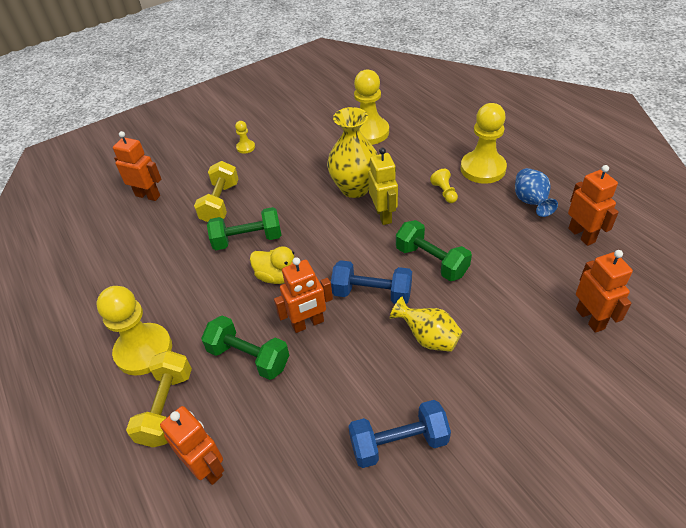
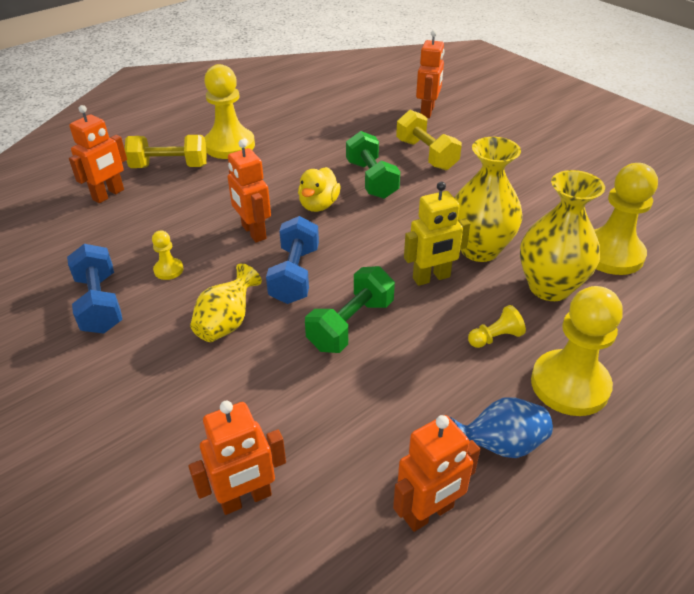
camera: 80 degrees right, 5 degrees down
(220, 203) = (426, 155): yellow dumbbell -> yellow dumbbell turned 60 degrees clockwise
(245, 147) = (531, 157): yellow pawn -> yellow pawn (168, 270)
(249, 357) = (215, 201): green dumbbell -> none
(398, 162) = (549, 287): none -> yellow vase

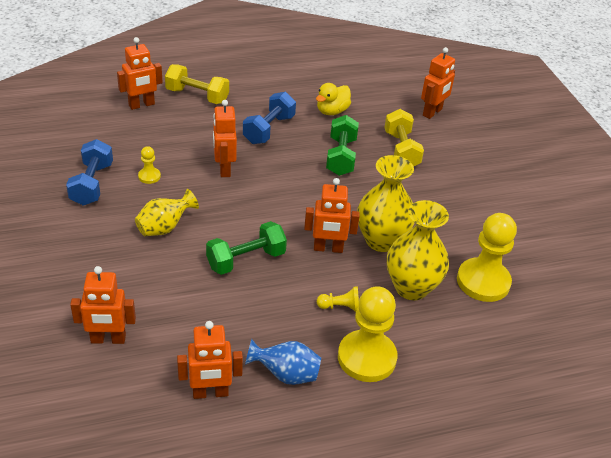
camera: 20 degrees right, 0 degrees up
(229, 145) = (252, 92): yellow pawn -> none
(295, 275) = (232, 211): blue dumbbell -> blue dumbbell (269, 129)
(318, 205) = (286, 164): yellow duck -> yellow duck (332, 111)
(431, 278) = (328, 248): yellow robot -> orange robot

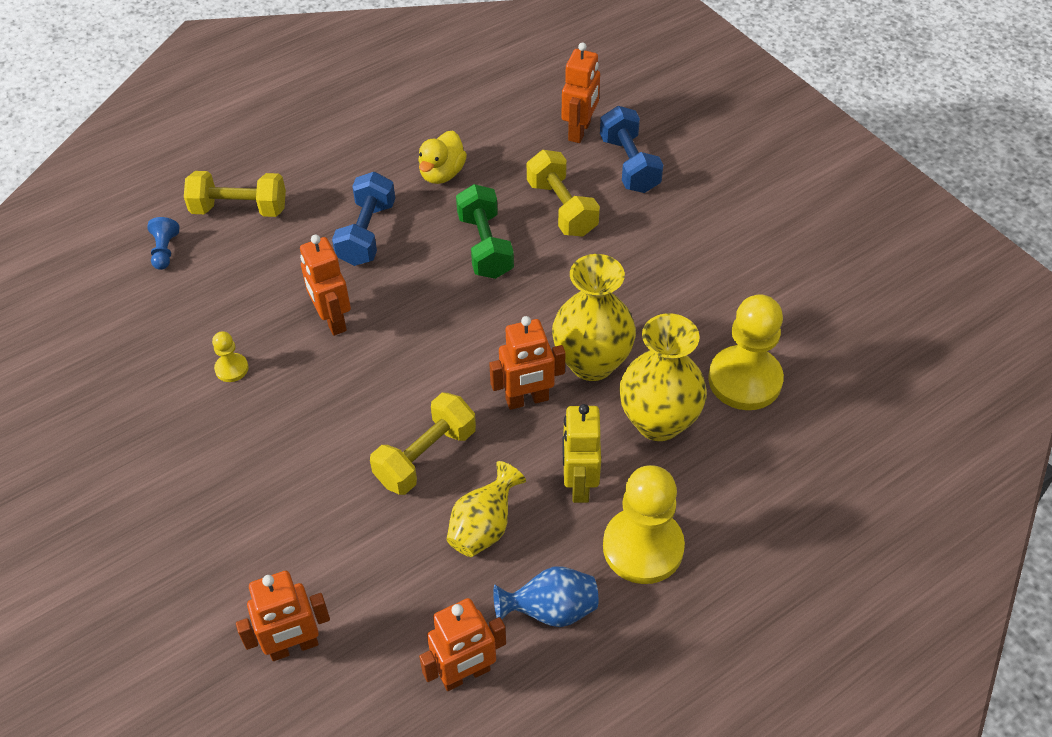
camera: 15 degrees left, 10 degrees up
(92, 184) = (155, 410): blue dumbbell -> blue dumbbell (629, 164)
(141, 105) = (165, 251): orange robot -> blue pawn
(164, 228) = (291, 445): yellow vase -> yellow vase (484, 527)
(246, 260) = (425, 456): green dumbbell -> yellow dumbbell
(340, 307) = (579, 484): yellow pawn -> yellow robot

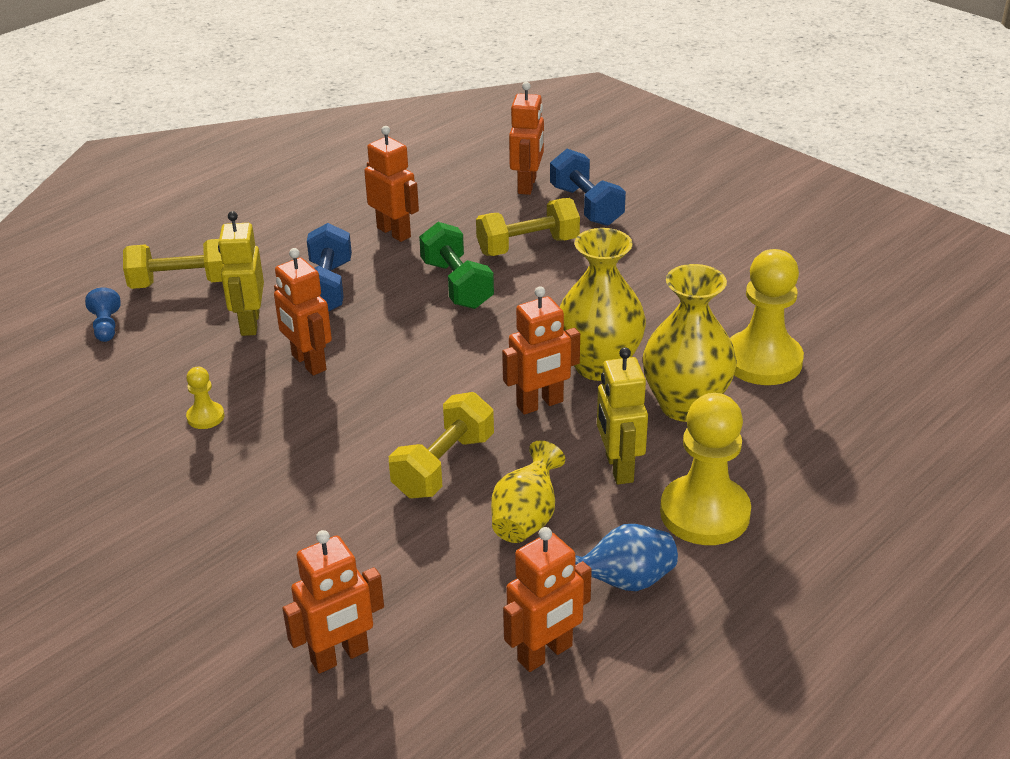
camera: 10 degrees left, 15 degrees down
(290, 266) = (249, 323): none -> yellow robot
(442, 173) = (394, 232): yellow duck -> orange robot
(562, 208) = (528, 246): yellow dumbbell -> yellow dumbbell turned 75 degrees counterclockwise

